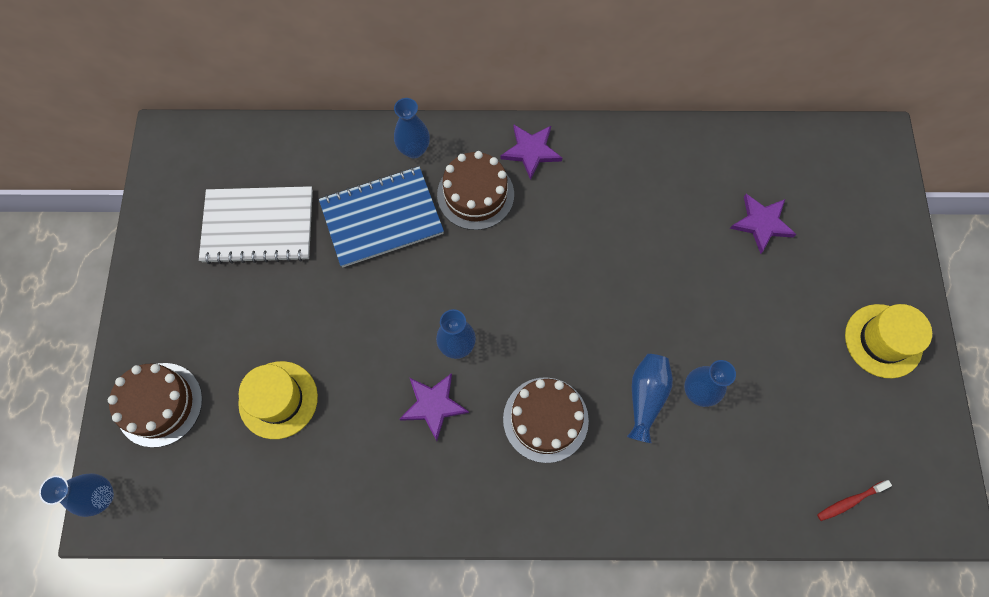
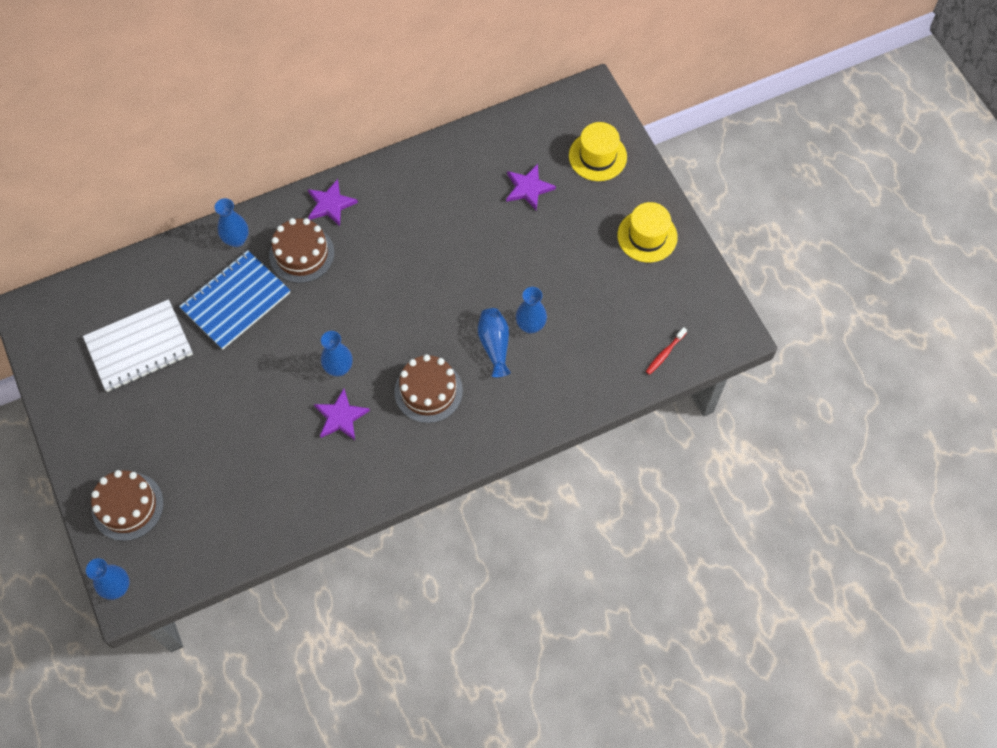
camera: 25 degrees left, 5 degrees down
(278, 399) = (220, 463): yellow hat -> yellow hat (597, 156)

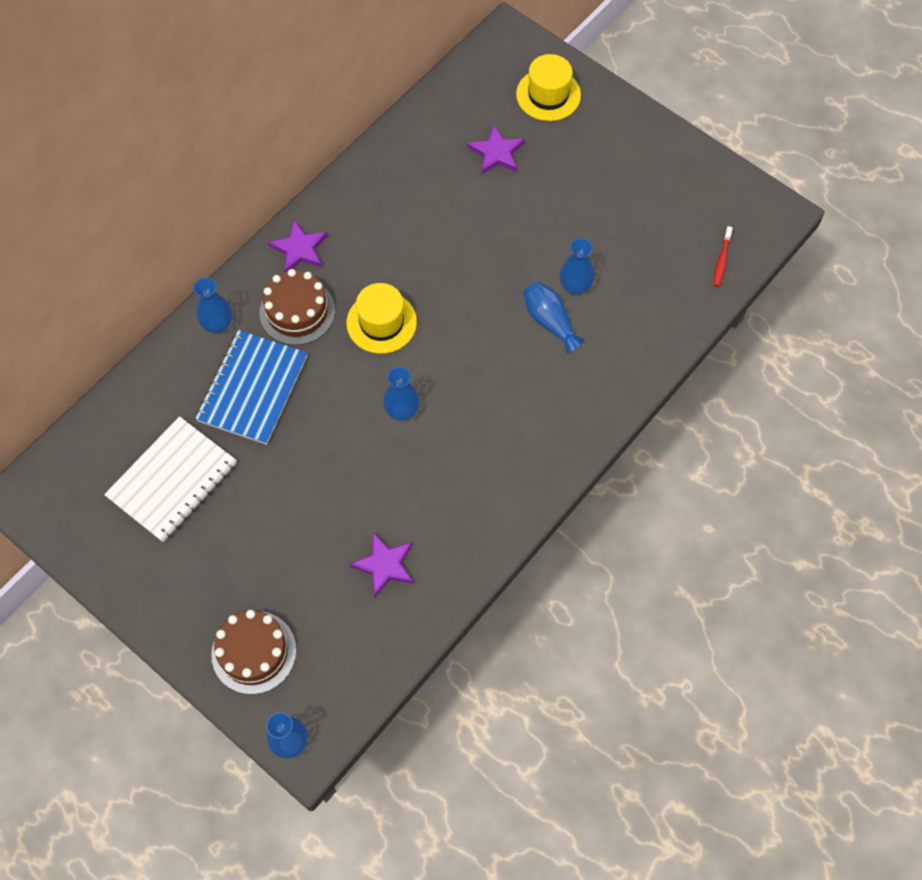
camera: 25 degrees left, 0 degrees up
(341, 417) = (432, 460): purple star -> purple star (385, 565)
(428, 391) = (508, 395): brown cake -> none
(647, 236) = (640, 153): yellow hat -> yellow hat (381, 322)

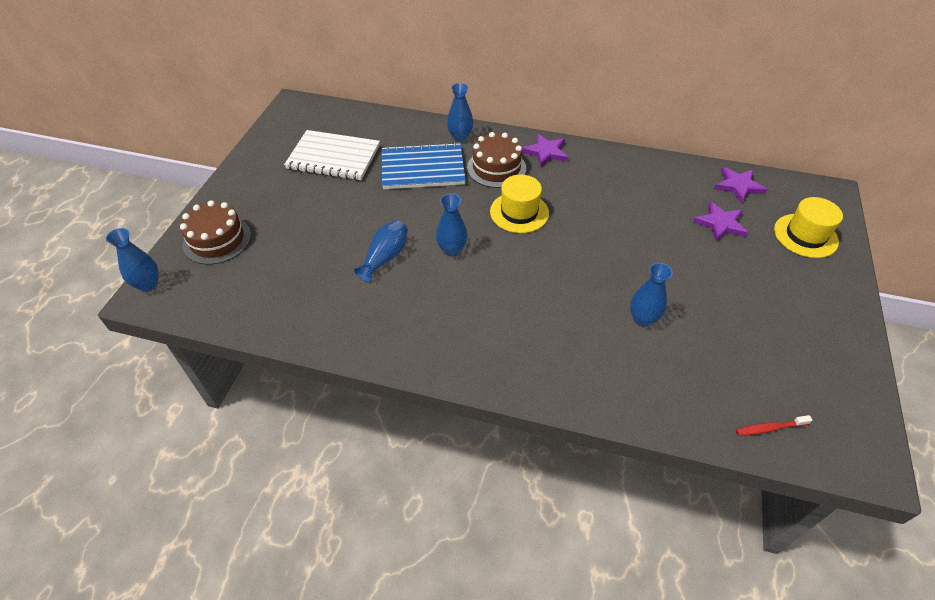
camera: 65 degrees right, 15 degrees down
(385, 565) = (314, 286): purple star -> purple star (738, 186)
(550, 321) = (596, 313): blue vase -> blue vase (385, 257)

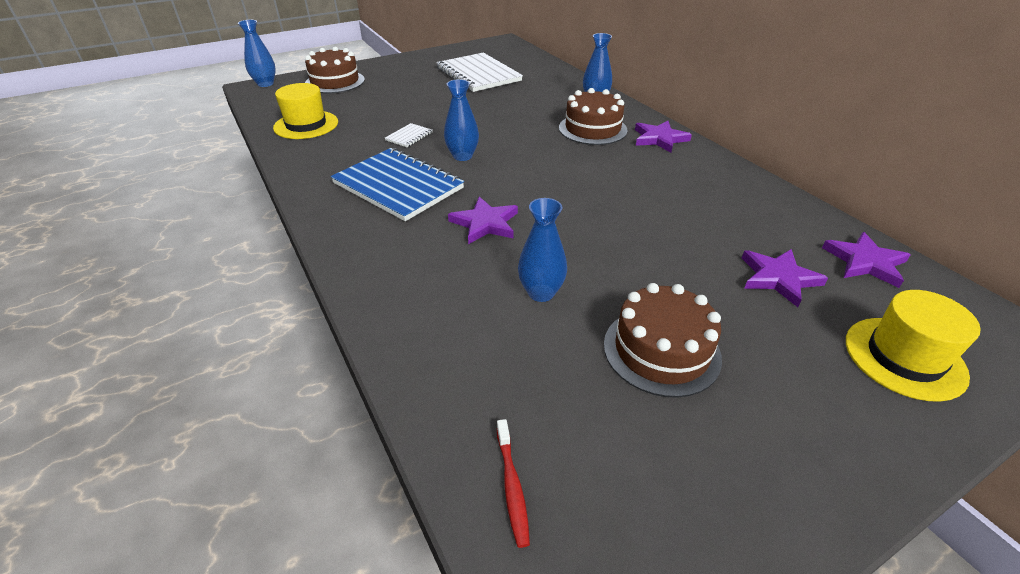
camera: 45 degrees right, 10 degrees down
(385, 257) = (409, 136): blue vase -> white notebook
(422, 168) = (530, 104): blue notebook -> blue notebook (398, 186)
(519, 212) = (561, 162): yellow hat -> yellow hat (306, 125)
(549, 295) = (485, 223): none -> purple star
(730, 308) = (661, 350): none -> brown cake
(769, 428) = (512, 486): red toothbrush -> red toothbrush turned 135 degrees counterclockwise

